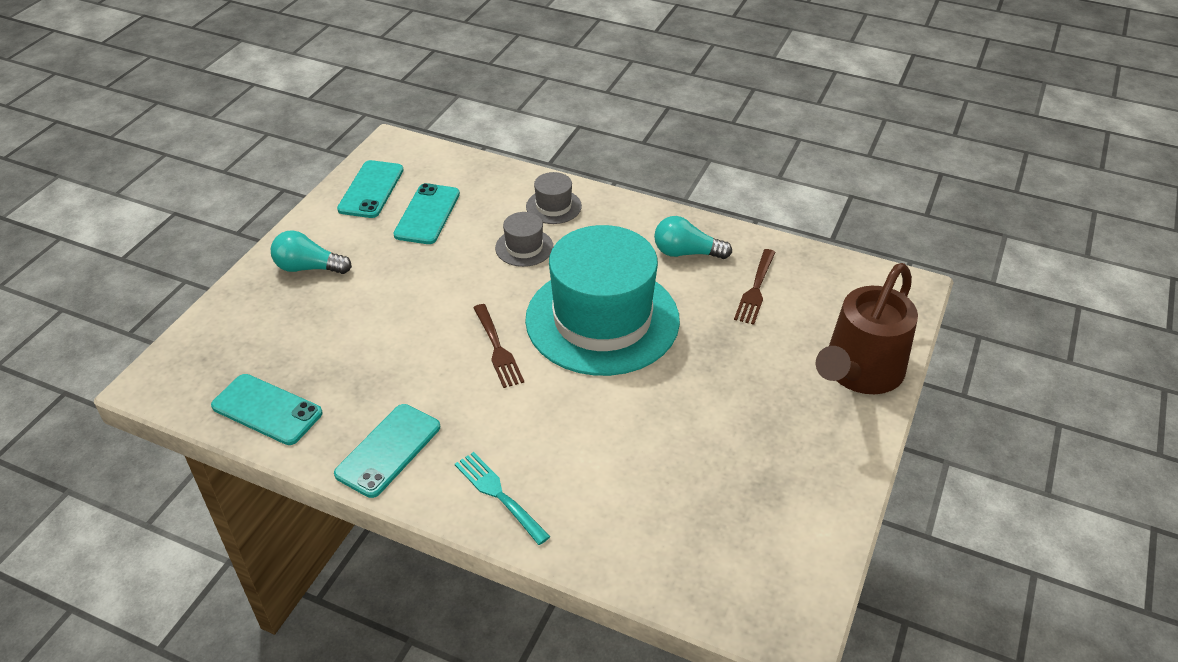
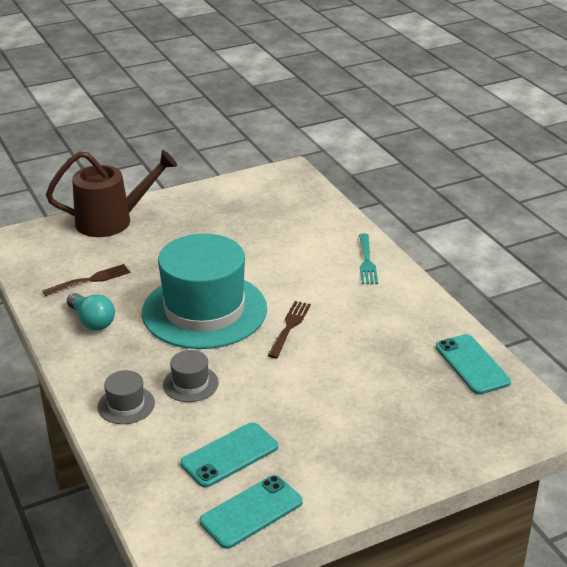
camera: 140 degrees left, 10 degrees down
(308, 268) = (370, 457): turquoise light bulb -> none
(388, 450) = (410, 307): turquoise phone -> none

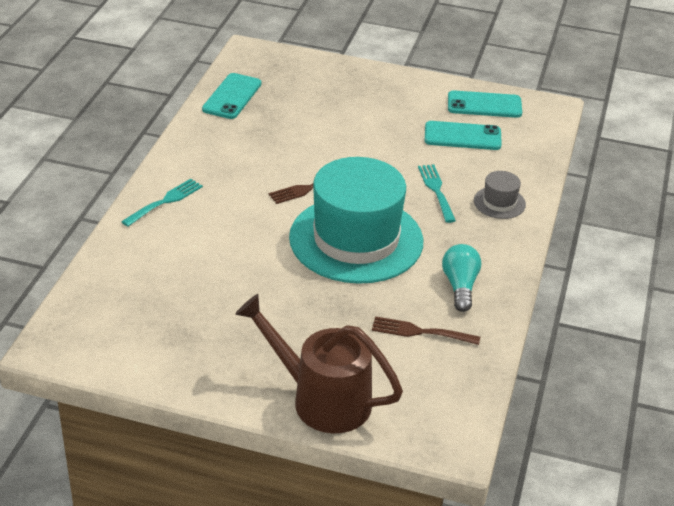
camera: 140 degrees left, 5 degrees up
(190, 384) = (436, 191): grey hat -> turquoise fork

